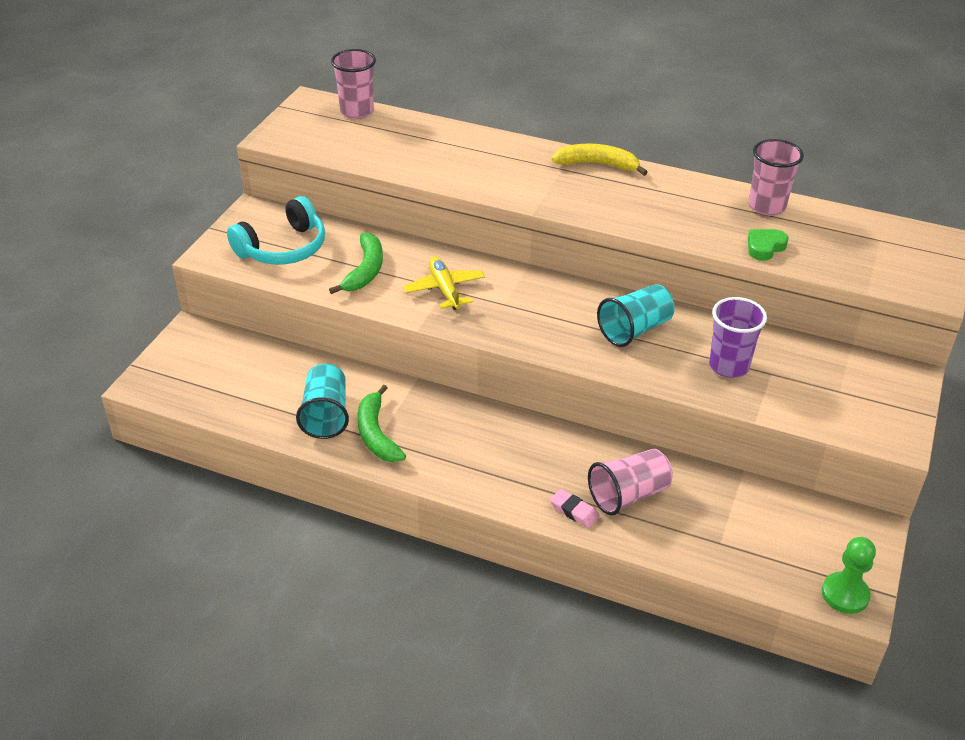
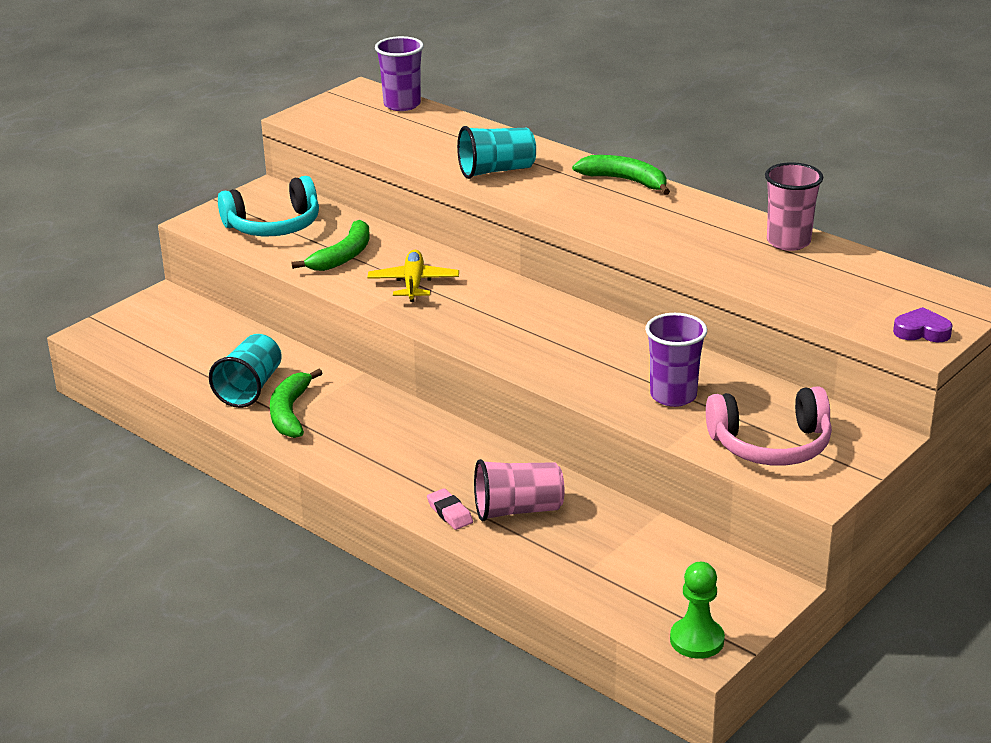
camera: 20 degrees right, 10 degrees down
(357, 111) = (402, 104): pink cup -> purple cup
(597, 164) = (625, 181): yellow banana -> green banana
(634, 330) = (592, 348): turquoise cup -> turquoise cup (496, 171)
(764, 247) = (755, 277): green heart -> none
(834, 401) = (771, 445): none -> pink headphones
(925, 279) = (921, 331): none -> purple heart

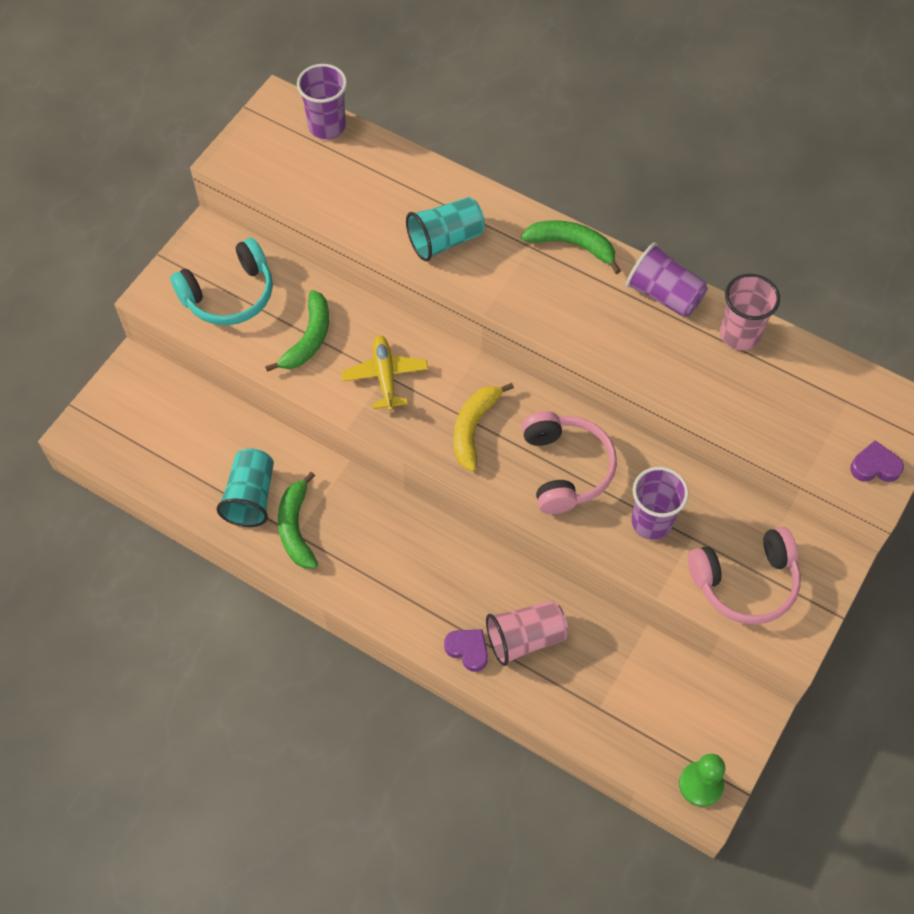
camera: 10 degrees left, 30 degrees up
(449, 513) = (468, 650): pink eraser -> purple heart
(496, 321) = (473, 428): none -> yellow banana
(588, 354) = (566, 468): none -> pink headphones
(713, 214) = (664, 295): none -> purple cup

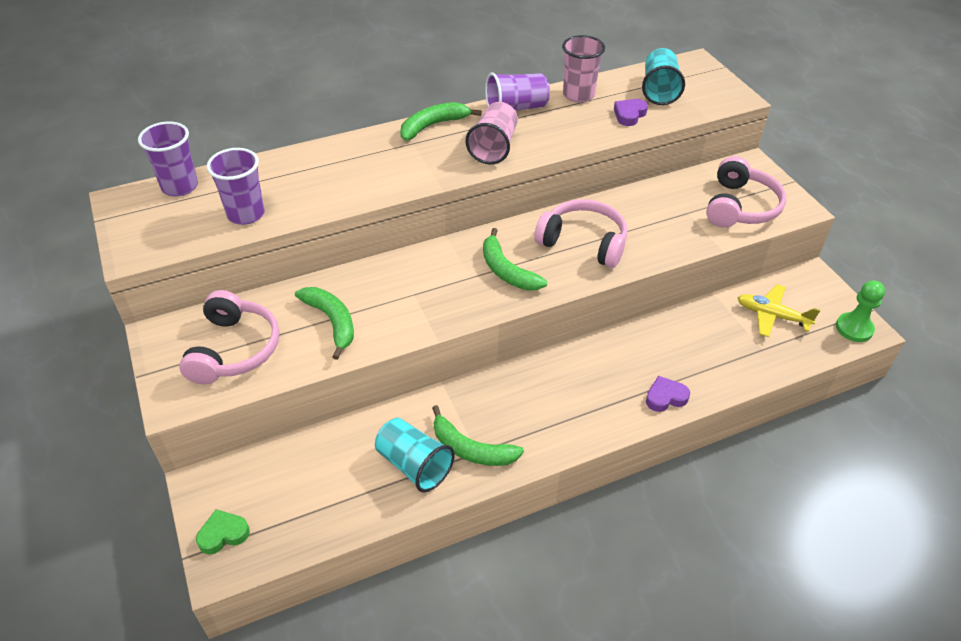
camera: 55 degrees left, 15 degrees down
(104, 414) = (223, 534): none -> green heart
(229, 295) = (234, 349): turquoise headphones -> pink headphones
(385, 376) = (413, 295): yellow plane -> yellow plane (772, 316)
(445, 240) = (358, 178): turquoise cup -> turquoise cup (659, 90)
(473, 428) = (507, 271): yellow banana -> green banana
(525, 638) = (679, 359): pink cup -> pink cup (493, 147)
(651, 522) = (661, 224): purple cup -> purple cup (246, 214)
(875, 466) = (722, 92): purple heart -> purple heart (629, 115)

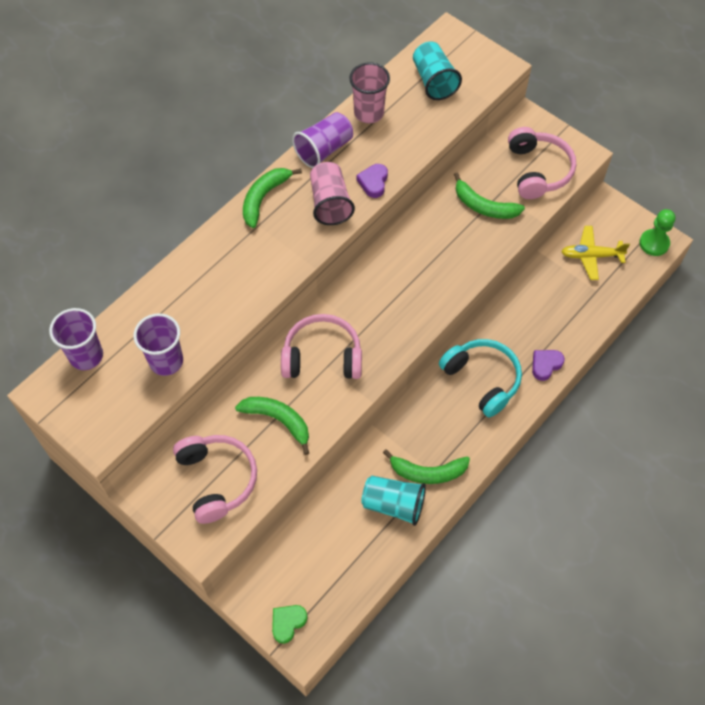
camera: 25 degrees left, 15 degrees up
(507, 271) = (388, 312): green banana -> green banana (484, 206)
(583, 242) = (433, 258): pink headphones -> pink headphones (322, 356)
(585, 384) = (482, 379): none -> turquoise headphones
(629, 115) = (423, 121): purple heart -> purple heart (373, 182)

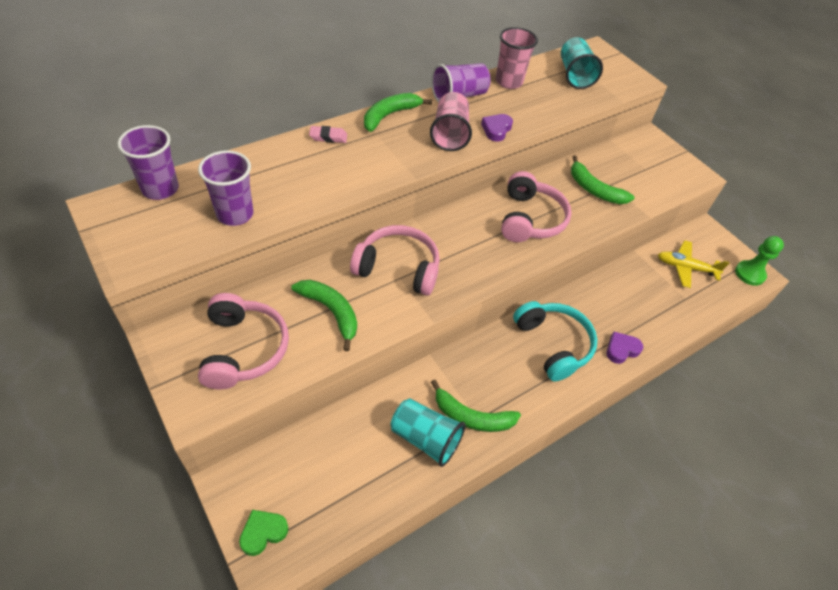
camera: 10 degrees right, 10 degrees down
(215, 245) = (328, 137): none -> pink eraser
(538, 170) = (652, 176): pink headphones -> pink headphones (530, 219)

